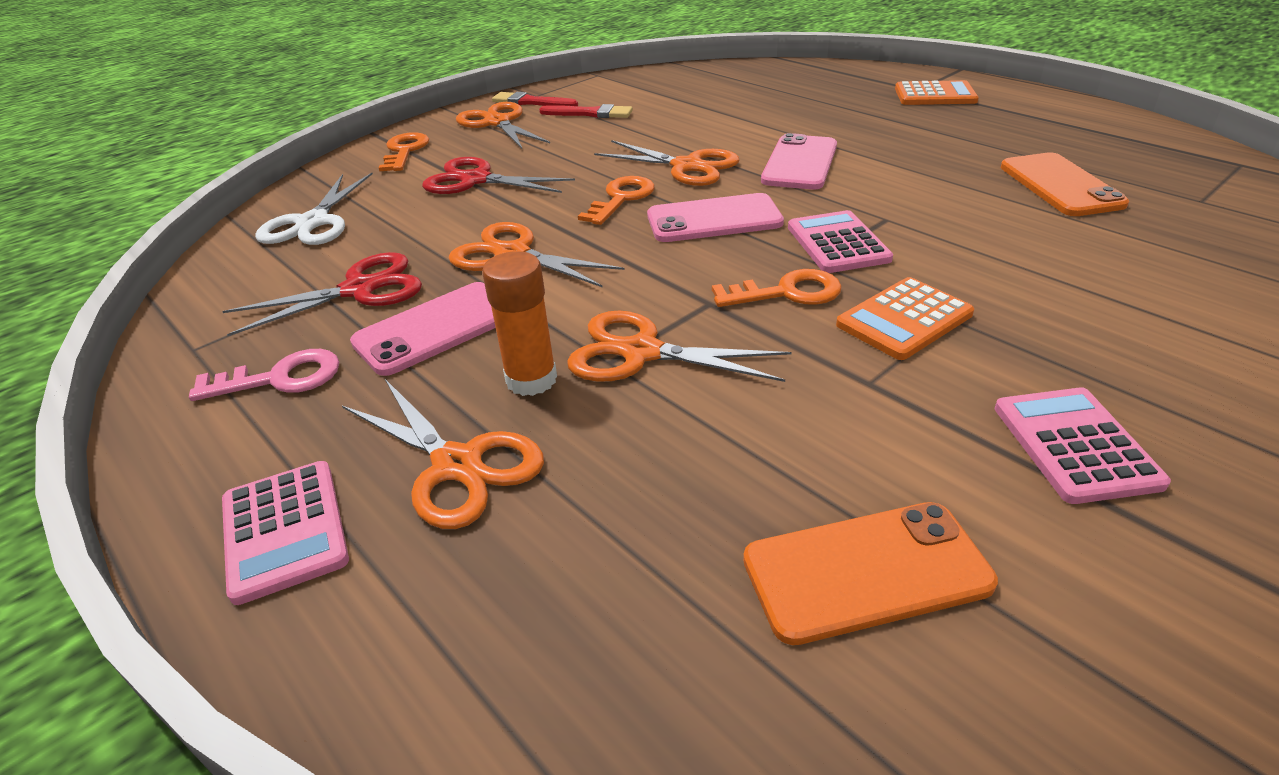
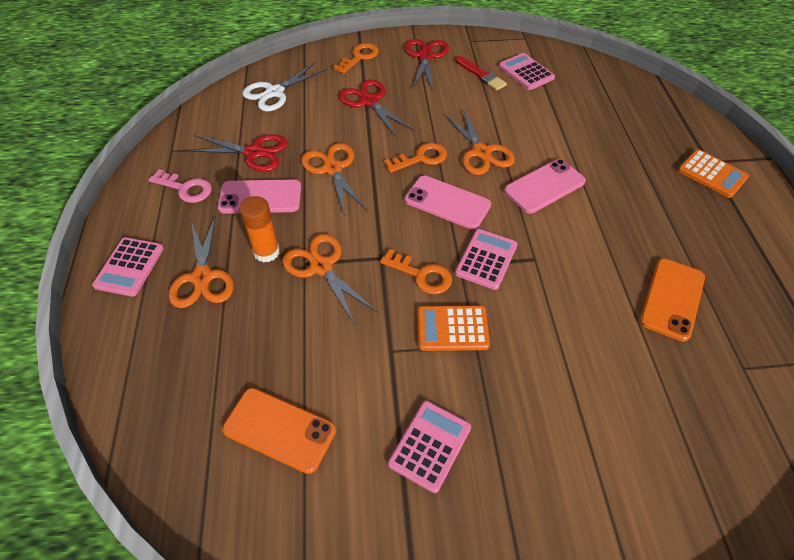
camera: 35 degrees right, 15 degrees up
(497, 122) = (425, 56): orange scissors -> red scissors
(531, 102) = (461, 46): red brush -> none
(638, 95) = (526, 72): none -> pink calculator

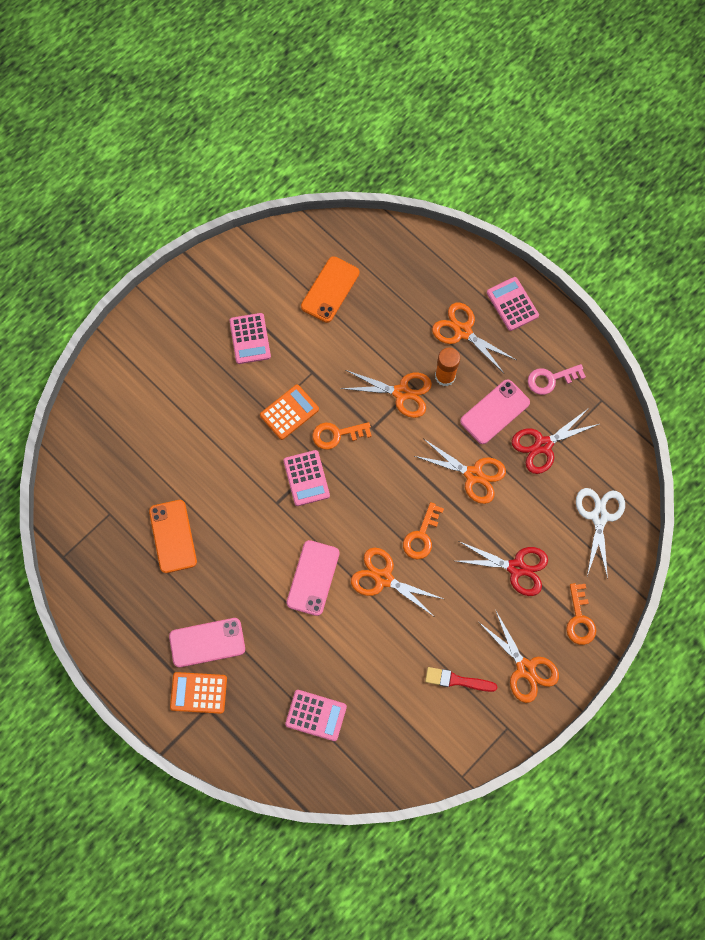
camera: 140 degrees right, 20 degrees up
(279, 430) = (330, 289): orange phone -> orange phone turned 45 degrees counterclockwise
(425, 56) = (525, 668): red scissors -> orange scissors
(447, 202) = (368, 507): pink phone -> pink phone (207, 642)
(526, 72) = (422, 717): pink calculator -> pink calculator (316, 715)

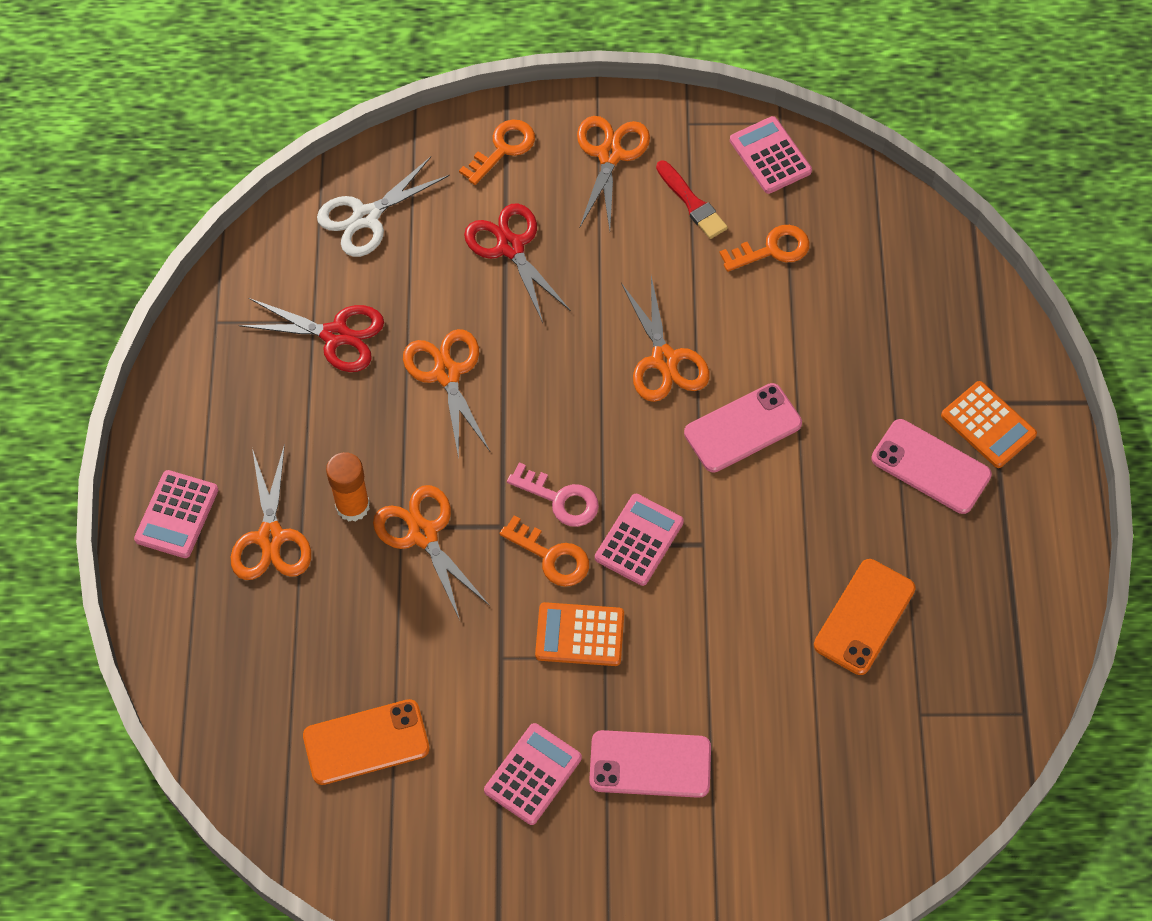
camera: 135 degrees left, 10 degrees down
(316, 715) = (876, 296): pink calculator -> pink calculator (770, 156)
(421, 536) = (575, 364): orange key -> orange key (772, 249)
(495, 412) = (344, 416): pink phone -> pink phone (650, 764)
(551, 379) = (241, 393): pink key -> pink key (560, 499)

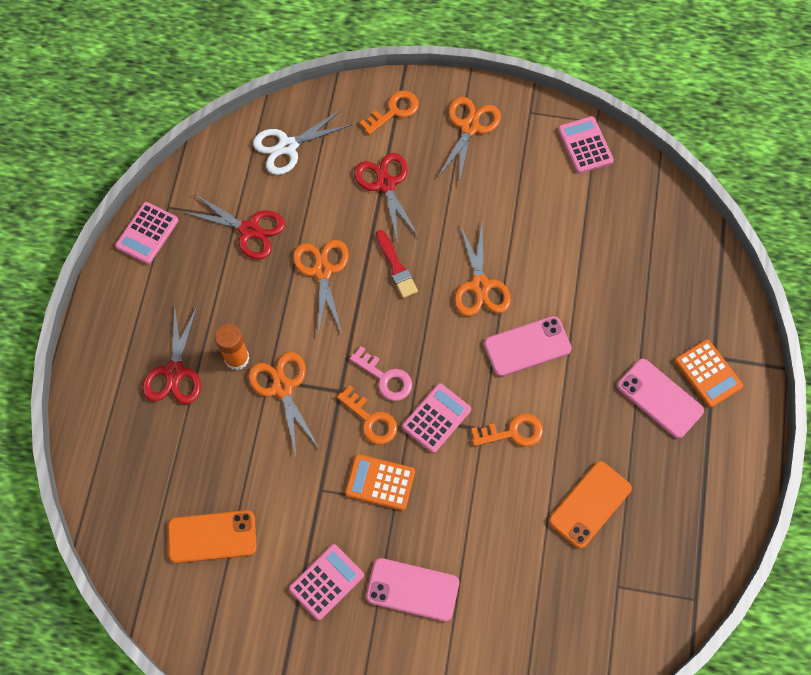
camera: 10 degrees right, 5 degrees up
(177, 515) = (112, 344): pink calculator -> pink calculator (147, 233)
(271, 537) = (175, 372): orange scissors -> red scissors
(692, 203) = (522, 172): red brush -> red brush (396, 267)
(772, 249) = (573, 215): orange key -> orange key (513, 432)

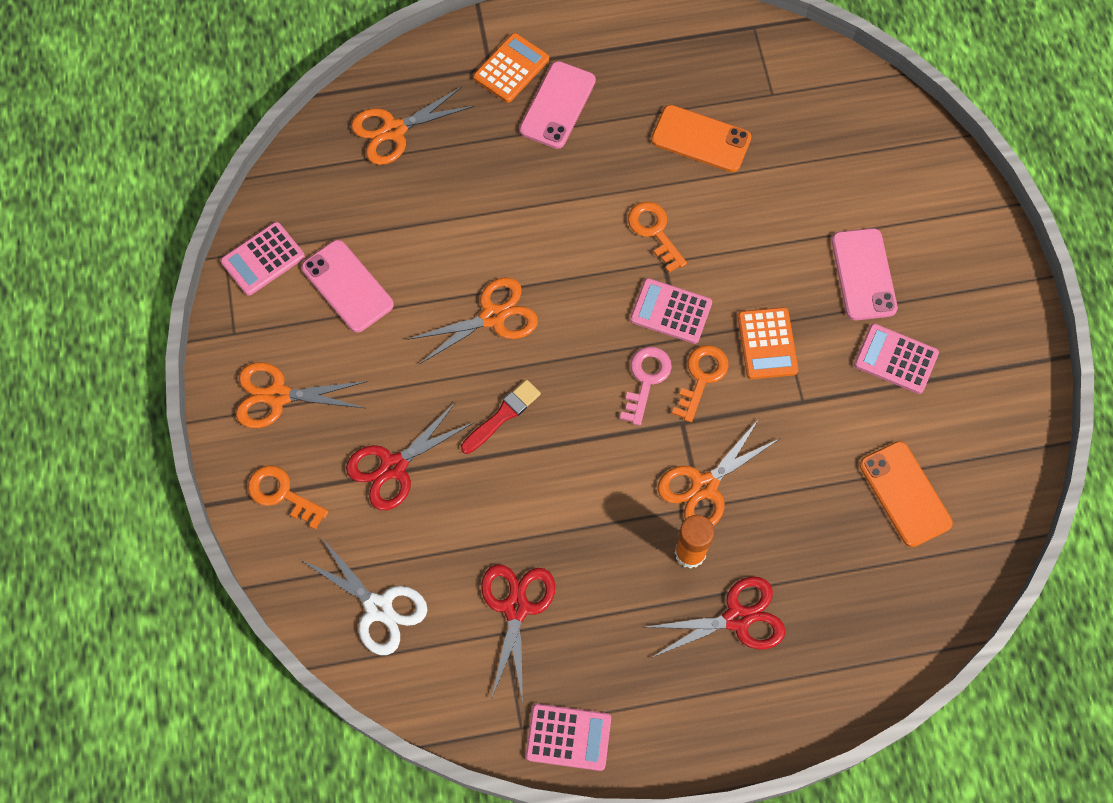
camera: 110 degrees left, 0 degrees up
(322, 271) = (539, 498): orange scissors -> orange scissors (394, 130)
(527, 346) = (549, 246): pink phone -> pink phone (347, 286)

